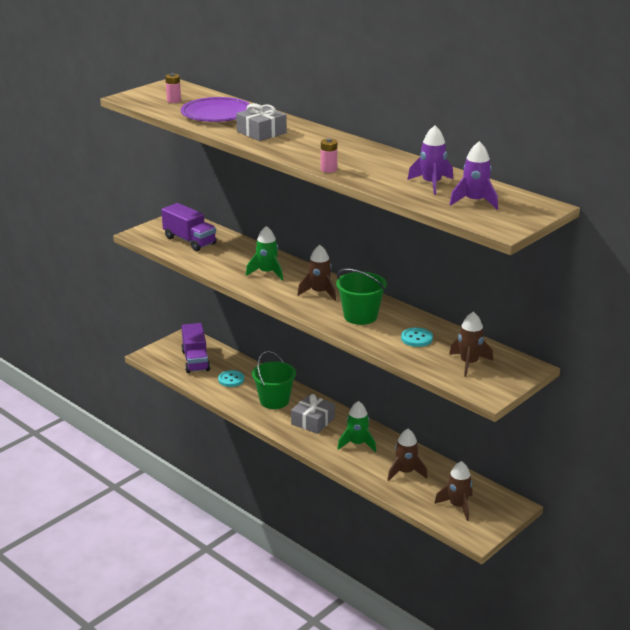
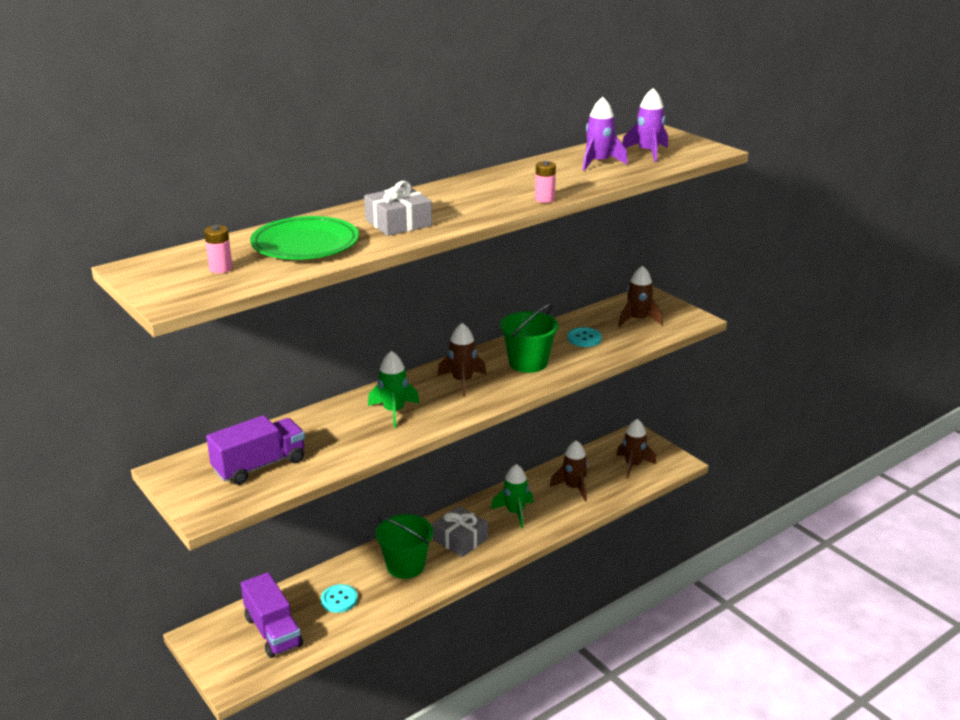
camera: 80 degrees left, 0 degrees up
(195, 361) = (273, 631): purple truck -> purple truck turned 60 degrees clockwise
(216, 114) = (305, 244): purple plate -> green plate

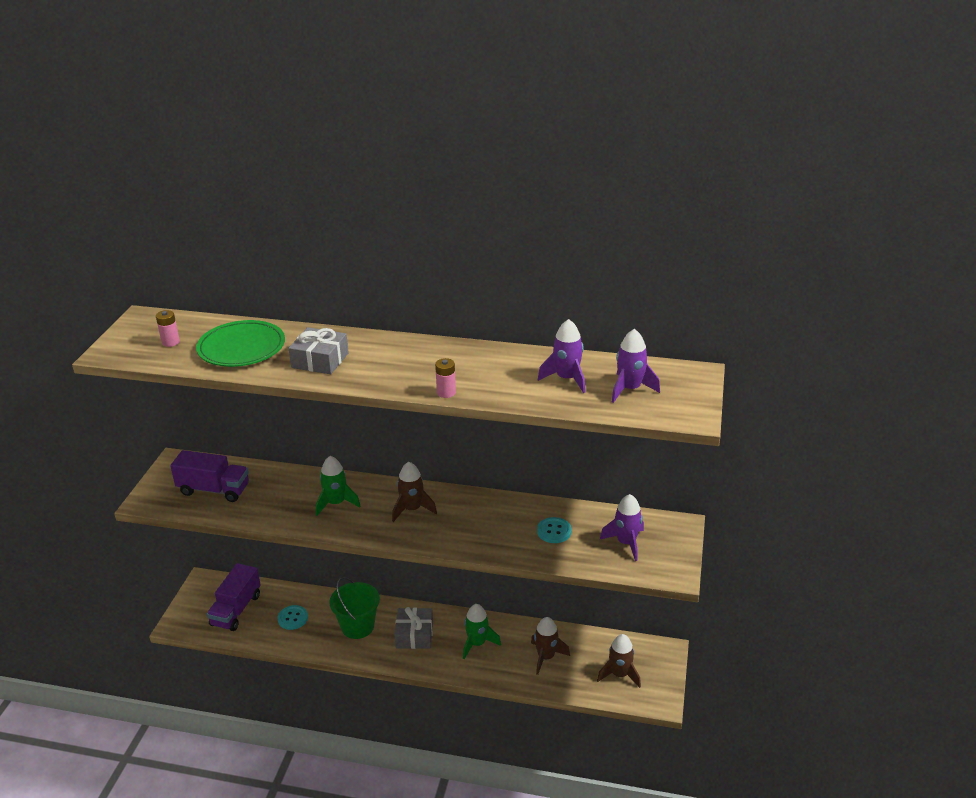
camera: 50 degrees right, 5 degrees up
(528, 363) = (478, 524): green bucket -> none
(638, 320) = (626, 543): brown rocket -> purple rocket

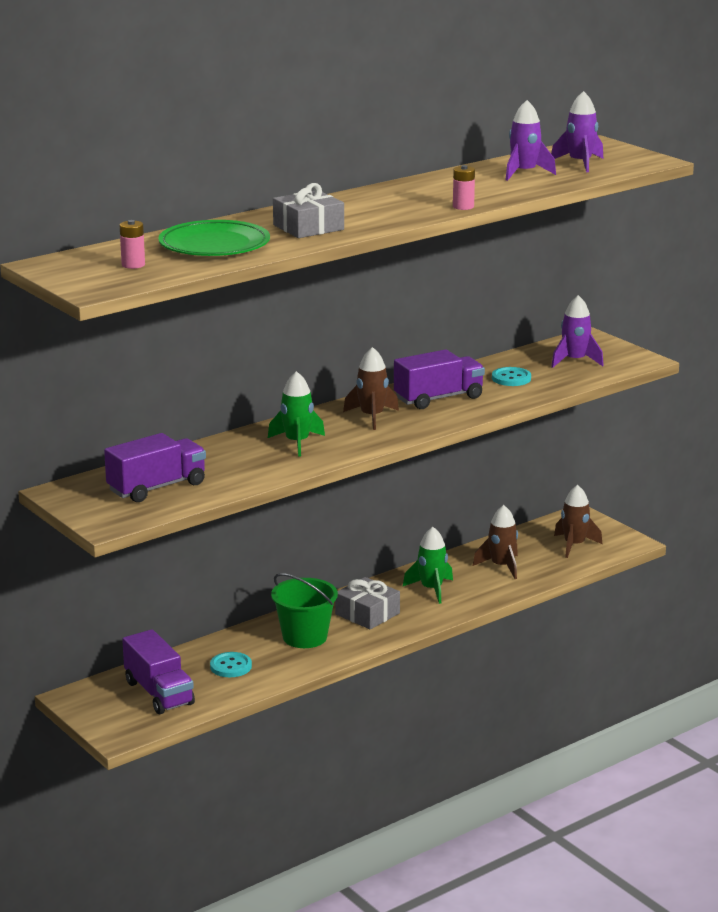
camera: 50 degrees left, 10 degrees down
(477, 519) = (438, 398): none -> purple truck

